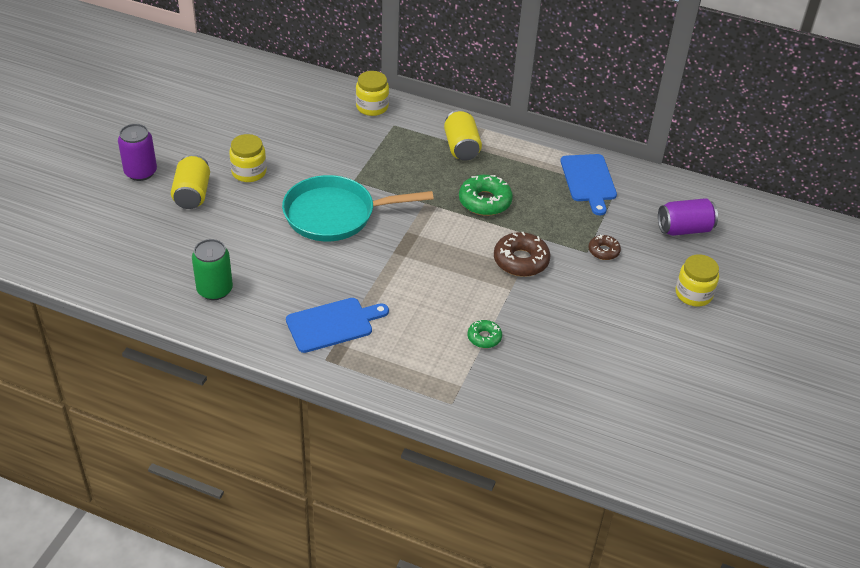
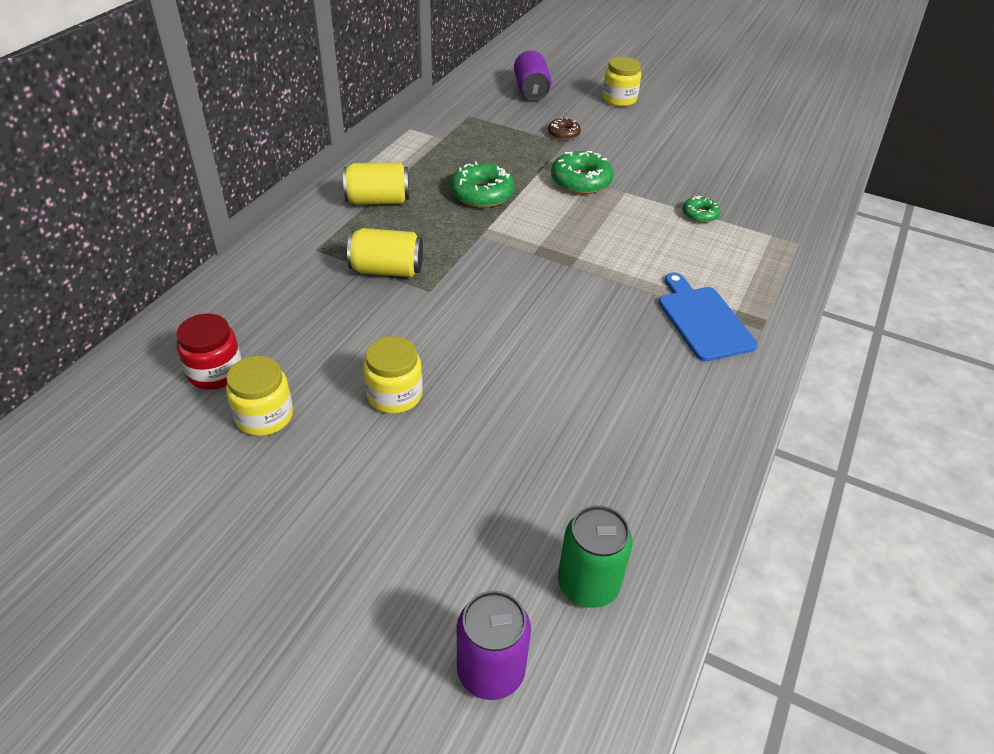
camera: 85 degrees left, 0 degrees up
(140, 172) = (371, 540): purple can -> purple can (491, 670)
(192, 194) = (441, 464): yellow can -> yellow can (387, 270)
(215, 290) = (659, 432): green can -> green can (588, 584)
(267, 102) = (215, 372): none -> red jar
(335, 215) = (499, 309): turquoise pan -> none
(372, 107) = (268, 265): yellow jar -> yellow jar (264, 416)
(521, 261) = (581, 181): brown donut -> green donut
(588, 180) = (453, 128): blue cutting board -> none

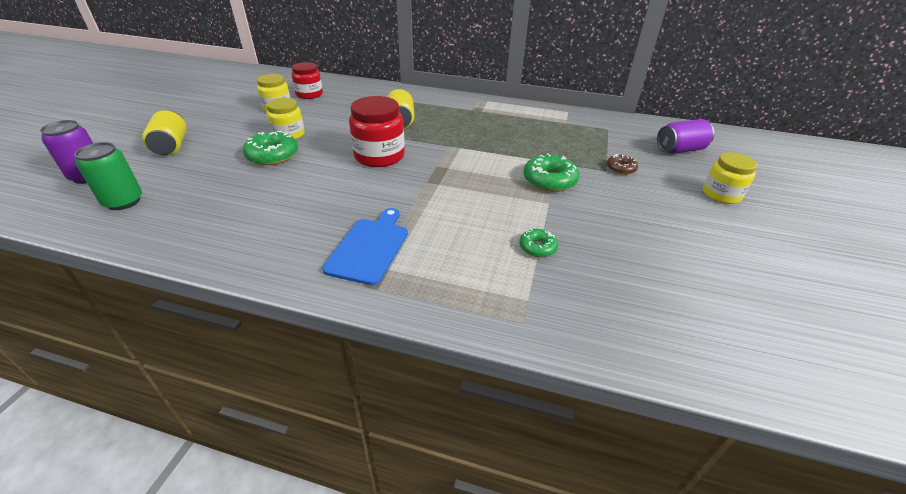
camera: 80 degrees right, 5 degrees down
(378, 200) = (472, 111): yellow can -> yellow can (171, 146)
(482, 194) = (502, 142): green donut -> green donut (272, 155)
(496, 299) = (379, 156): none -> red jar
(703, 320) = (369, 248): blue cutting board -> blue cutting board turned 45 degrees counterclockwise

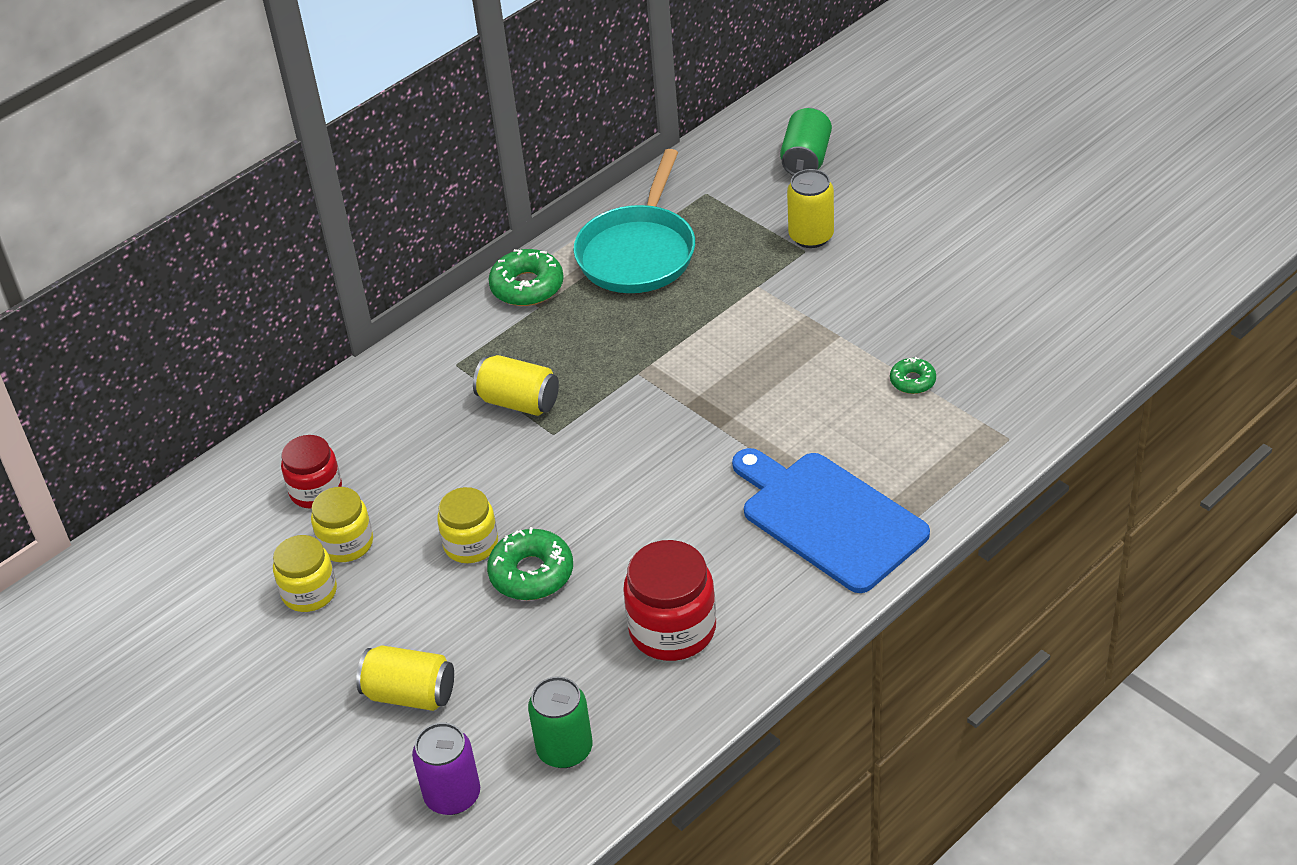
camera: 55 degrees left, 5 degrees up
(369, 248) = (829, 518): blue cutting board -> blue cutting board, size x1.52
(379, 156) = (617, 455): red jar -> red jar (672, 629)
(539, 123) = (638, 252): none -> turquoise pan
(549, 180) = (793, 312): green donut -> green donut (527, 286)
(620, 168) = (811, 236): brown donut -> yellow can
(680, 150) = (806, 159): purple can -> green can
(721, 194) = (917, 186): yellow jar -> yellow jar (309, 592)

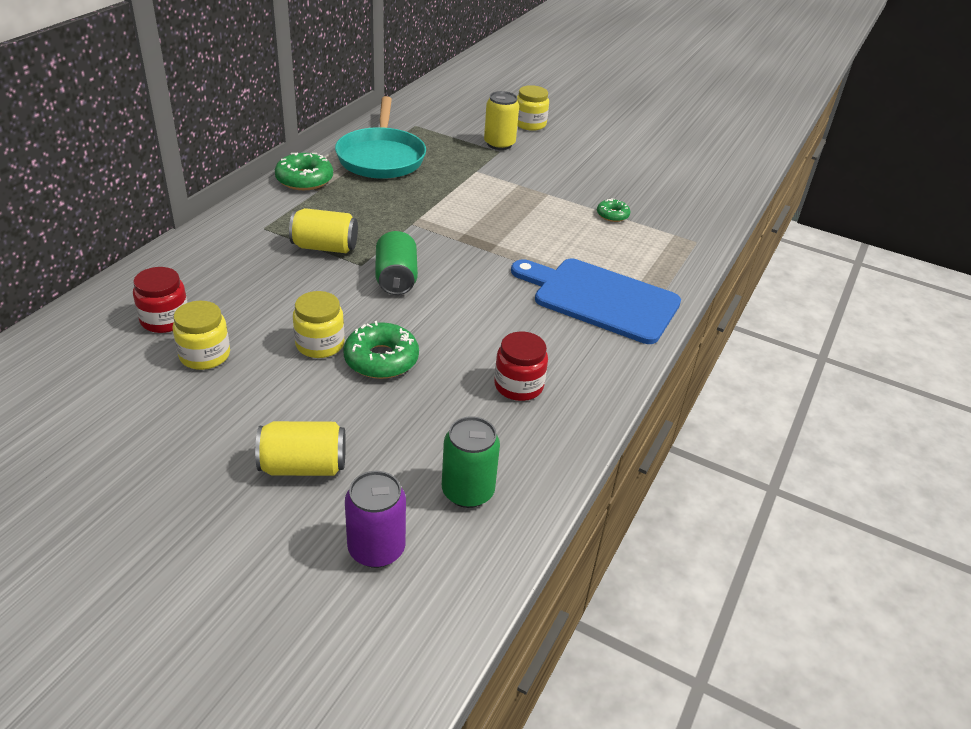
camera: 25 degrees left, 5 degrees down
(309, 592) = (179, 396): yellow jar -> yellow jar (530, 124)
(672, 629) = (518, 386): red jar -> red jar, size x0.66
(806, 159) = (475, 107): green can -> green can (396, 279)

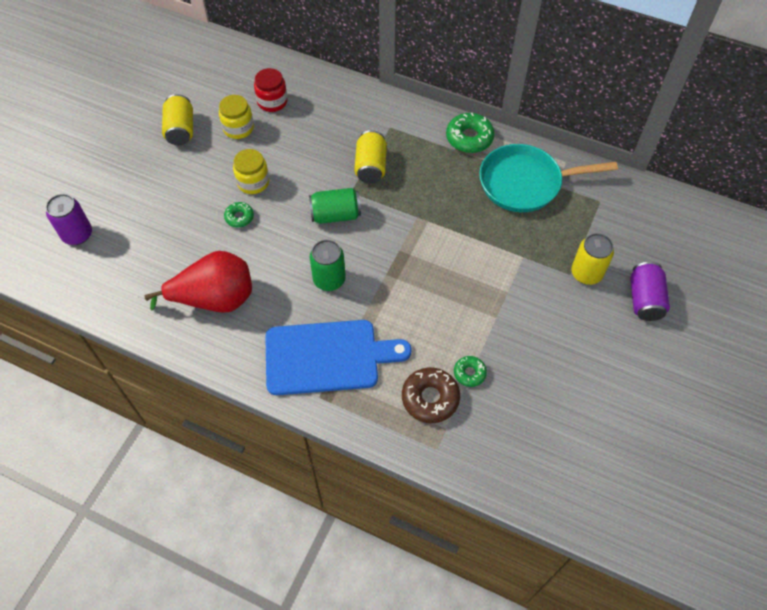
camera: 90 degrees right, 20 degrees up
(303, 466) = (141, 192): yellow can -> yellow can (181, 130)
(381, 359) = (239, 217): green donut -> green donut, size x0.58
(468, 491) = (117, 274): green can -> green can (329, 279)
(518, 386) = (215, 299): red jar -> red pear
(530, 124) = (644, 300): yellow jar -> purple can
(601, 299) = (327, 357): blue cutting board -> blue cutting board turned 60 degrees clockwise
(643, 239) = (430, 398): none -> brown donut

